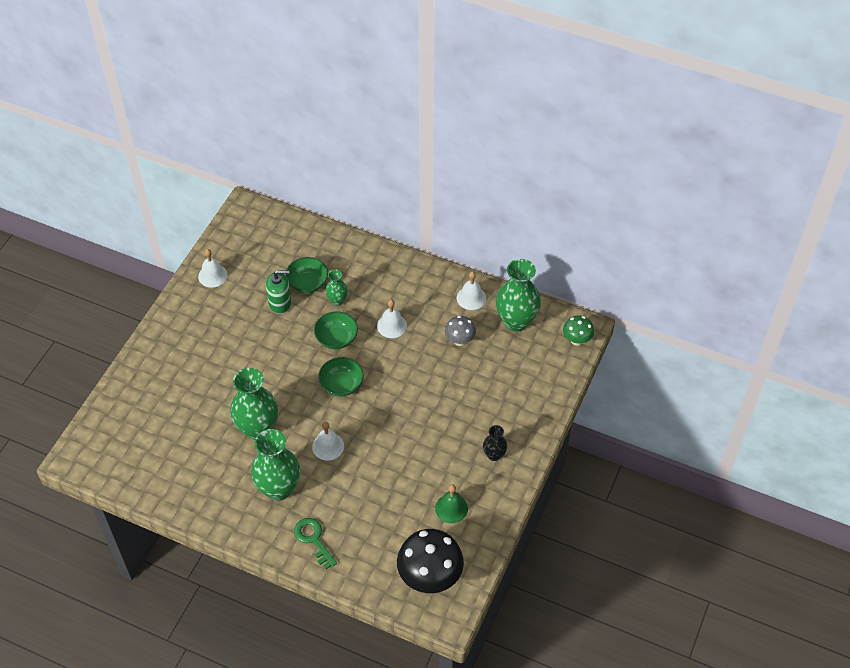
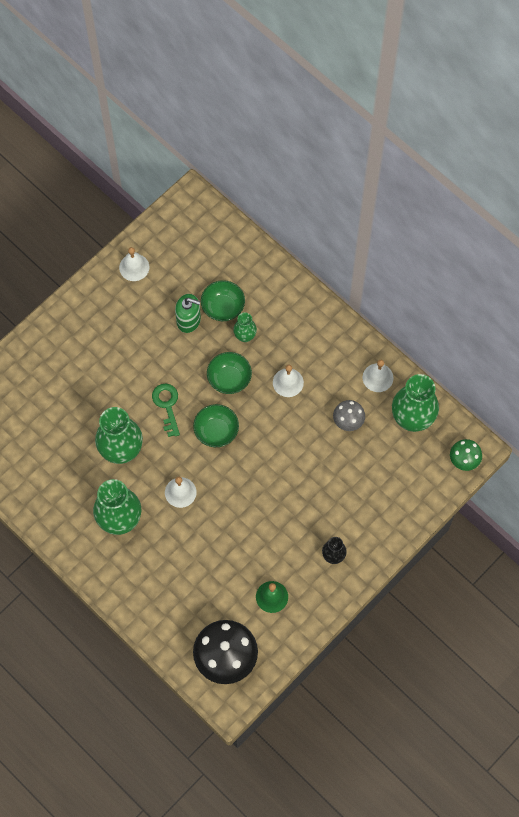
camera: 20 degrees right, 15 degrees up
(313, 539) = (134, 583): green key -> green key (167, 405)

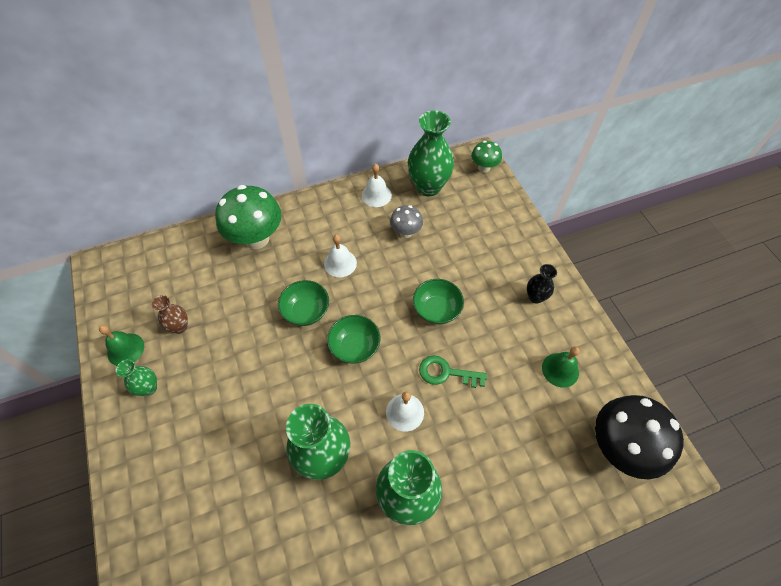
camera: 65 degrees left, 10 degrees down
(134, 267) = (125, 349): white bell -> green bell
(167, 405) = (299, 383): green key -> green key (446, 373)
(170, 293) = (180, 327): none -> brown vase
(188, 320) = (220, 322): green soap dispenser -> none
(223, 307) = (229, 285): green bowl -> green bowl (436, 309)
(245, 336) = (271, 279): green vase -> green vase (149, 388)
(278, 302) = (256, 238): none -> green mushroom

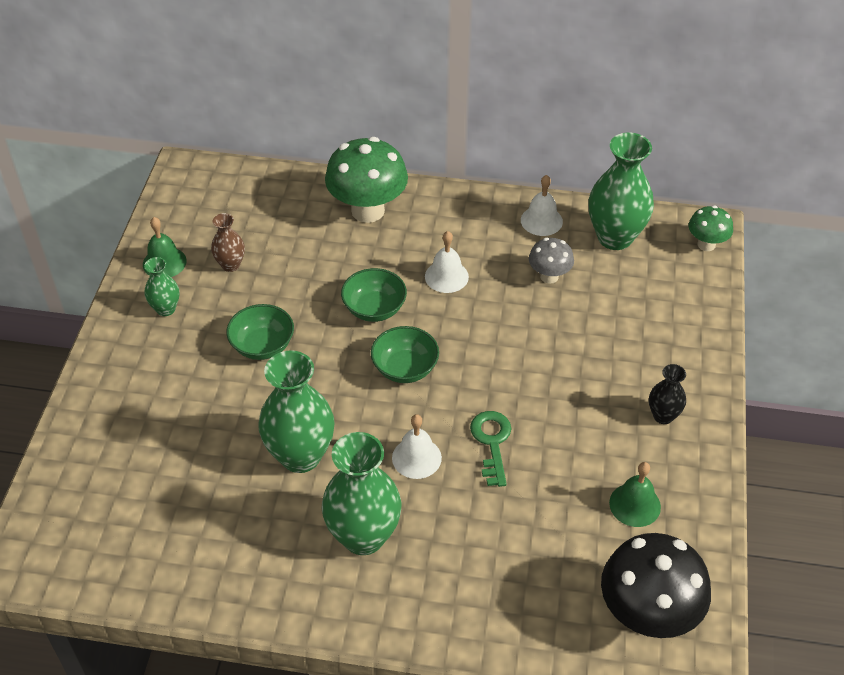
camera: 30 degrees right, 10 degrees down
(436, 309) = (527, 374): green bowl -> green bowl (262, 346)
(446, 373) = (492, 442): green key -> green key turned 45 degrees clockwise

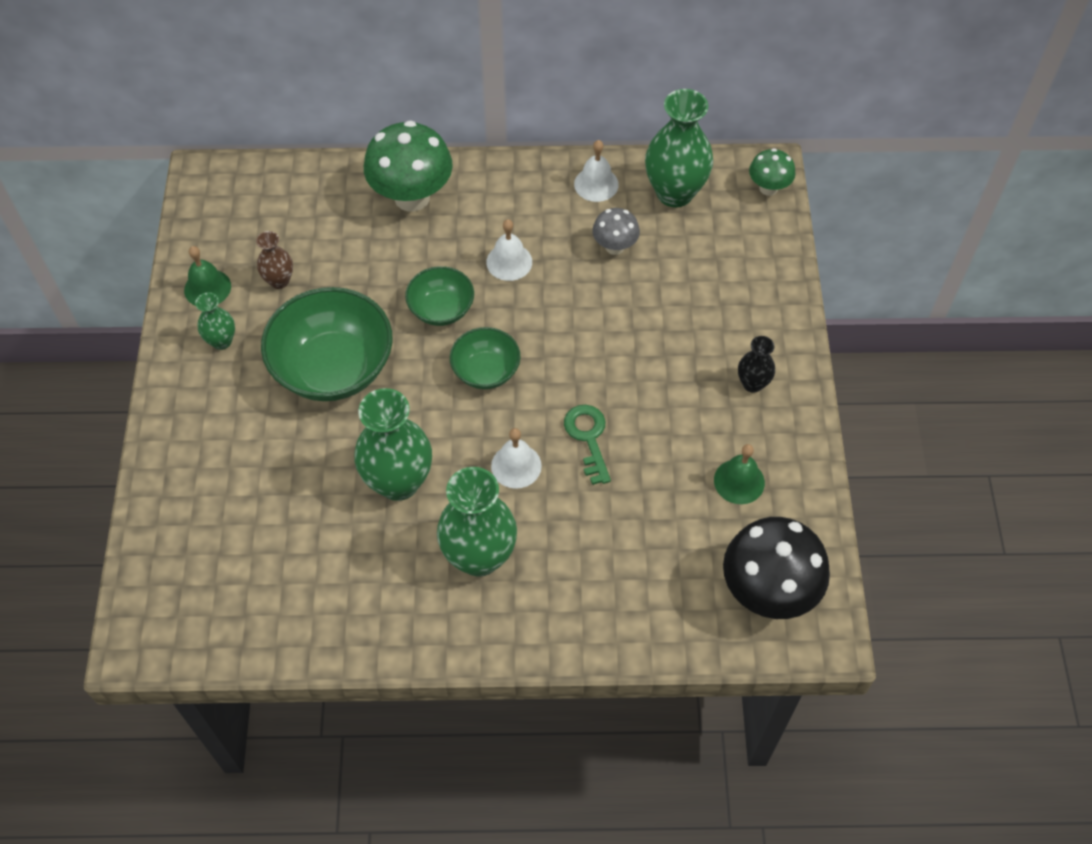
camera: 10 degrees left, 10 degrees up
(262, 346) = (333, 367): green bowl -> green bowl, size x1.83

